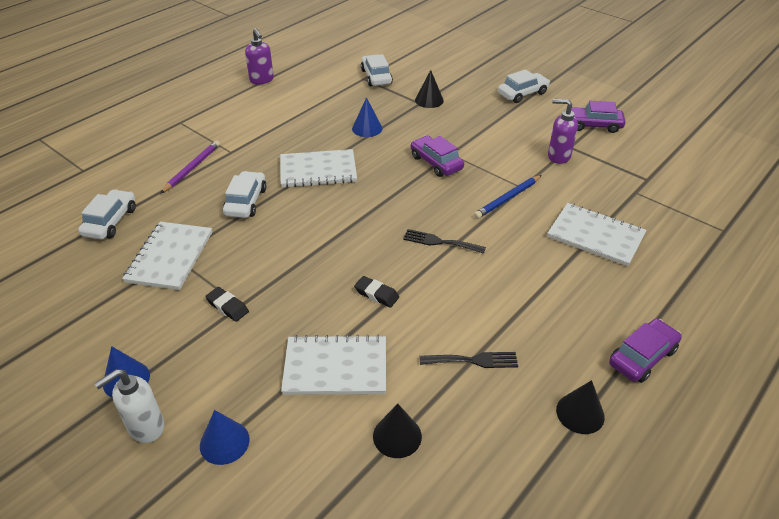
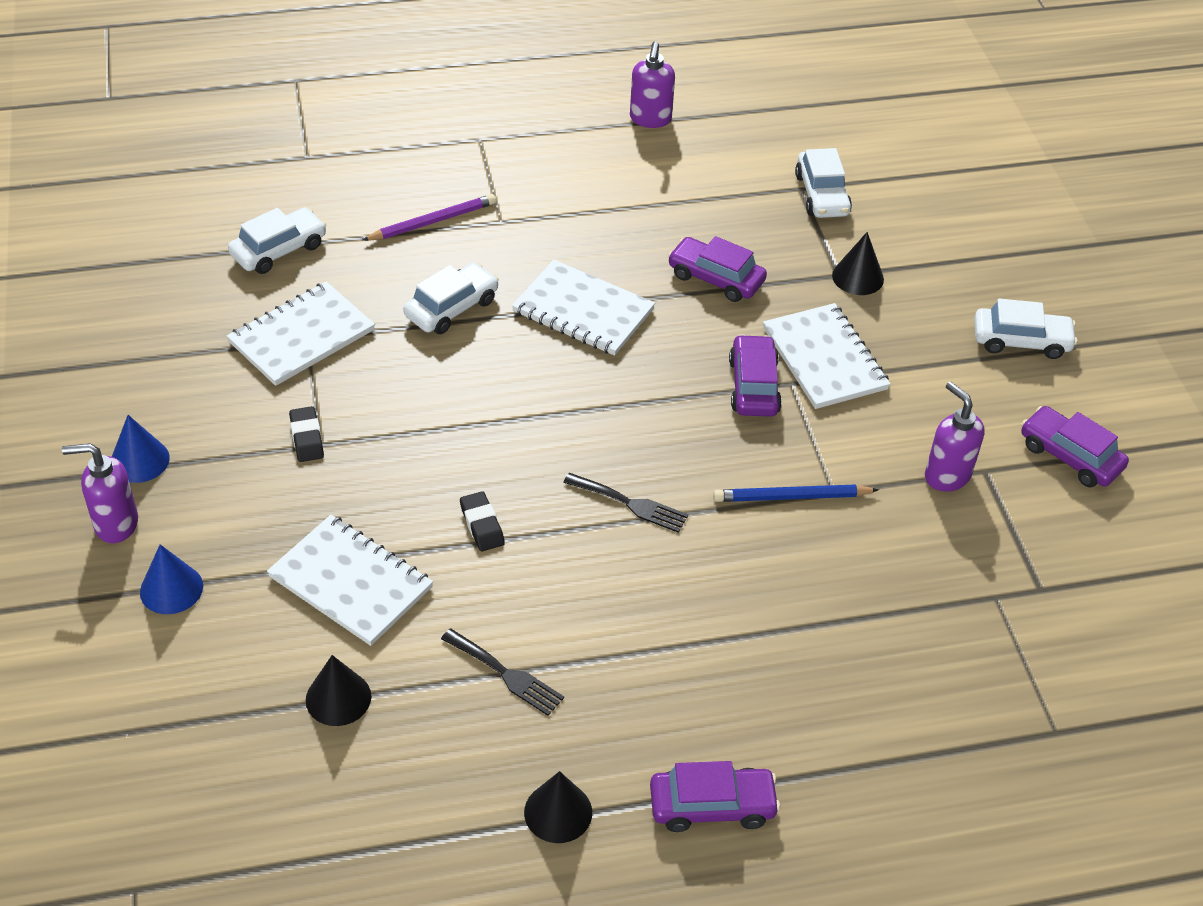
camera: 35 degrees right, 5 degrees up
(145, 427) = (115, 524): white soap dispenser -> purple soap dispenser
(367, 128) = (715, 278): blue cone -> purple car
(376, 77) = (822, 195): white car -> white car turned 150 degrees clockwise
(440, 242) = (631, 504): black fork -> black fork turned 150 degrees clockwise
(595, 236) = (850, 622): white notebook -> white notebook (824, 359)

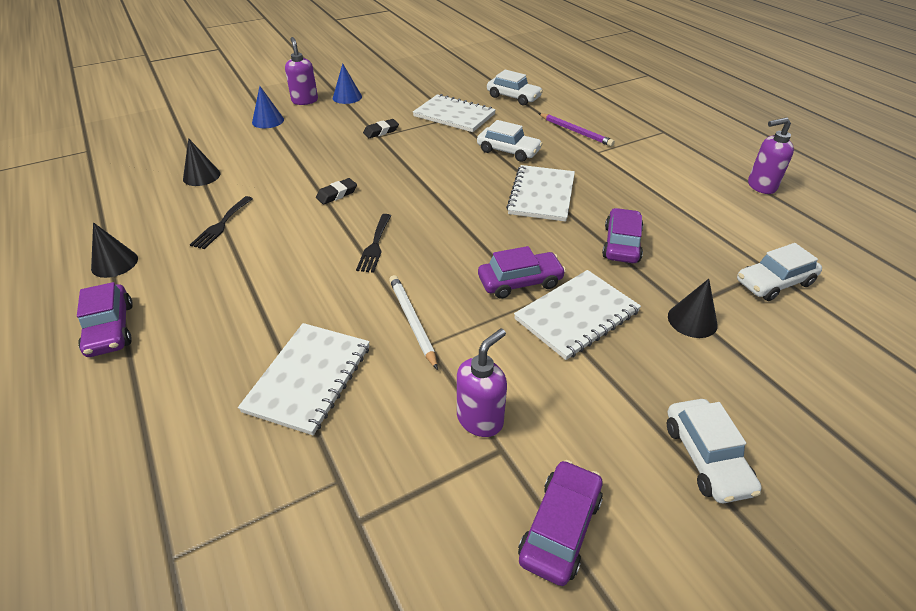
camera: 75 degrees right, 5 degrees down
(350, 582) = (282, 163): white notebook -> white notebook (308, 378)
(792, 497) = (412, 321): blue pencil -> white pencil

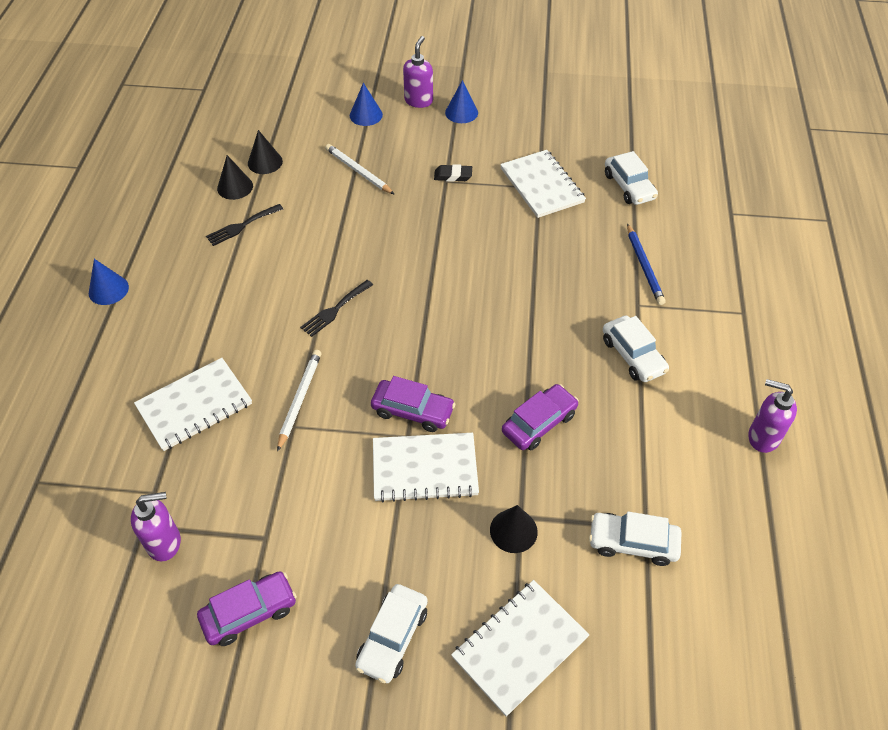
camera: 35 degrees right, 10 degrees up
(110, 329) = (108, 290): purple car -> blue cone
(114, 263) = (147, 228): black cone -> black cone (235, 187)
(298, 154) = (358, 171): none -> white pencil
(337, 194) = (351, 237): black eraser -> none
(480, 419) = (273, 507): purple soap dispenser -> purple soap dispenser (165, 543)
(508, 151) = (548, 259): white car -> white car (633, 355)
(542, 195) = (525, 330): white notebook -> white notebook (520, 647)
(575, 131) = (644, 266): purple pencil -> blue pencil

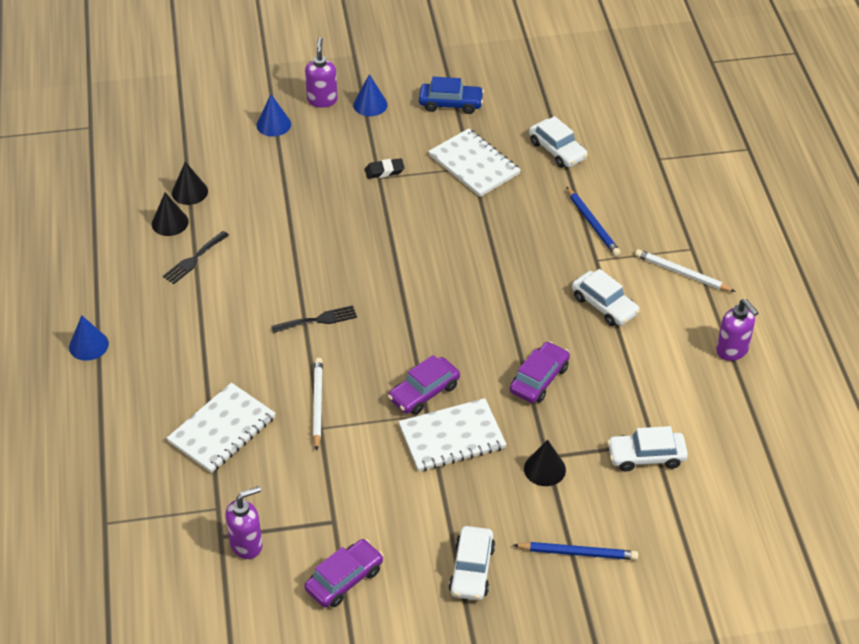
camera: 15 degrees left, 5 degrees down
(335, 310) = (318, 320): black fork -> black fork turned 135 degrees counterclockwise
(358, 171) = (289, 184): white pencil -> white pencil (682, 273)
(413, 411) = (424, 392): purple car -> purple car turned 135 degrees clockwise
(520, 647) = (577, 553): white notebook -> blue pencil
(538, 124) = (450, 104): none -> blue car
(762, 437) = (732, 351): purple soap dispenser -> purple soap dispenser turned 135 degrees counterclockwise

